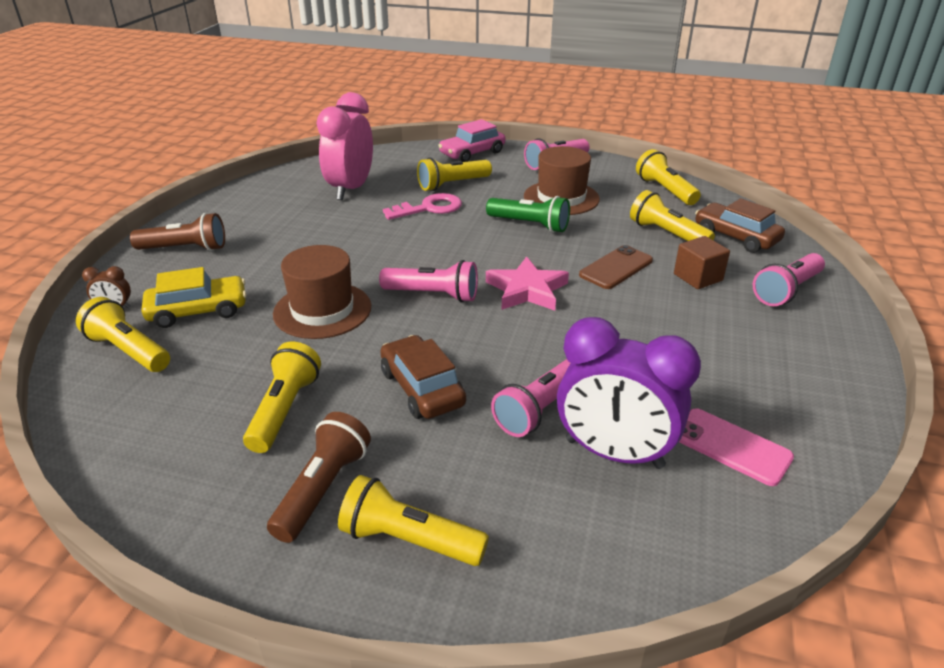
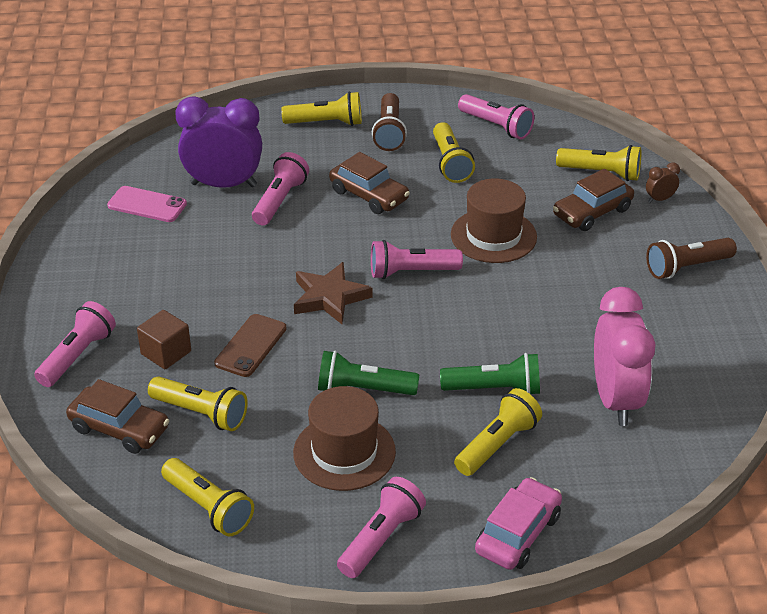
camera: 160 degrees right, 5 degrees up
(163, 456) = (496, 126): none -> pink flashlight
(198, 311) = (592, 212): yellow car -> brown car
(429, 208) = (494, 389): pink key -> green flashlight
(527, 290) = (329, 297): pink star -> brown star

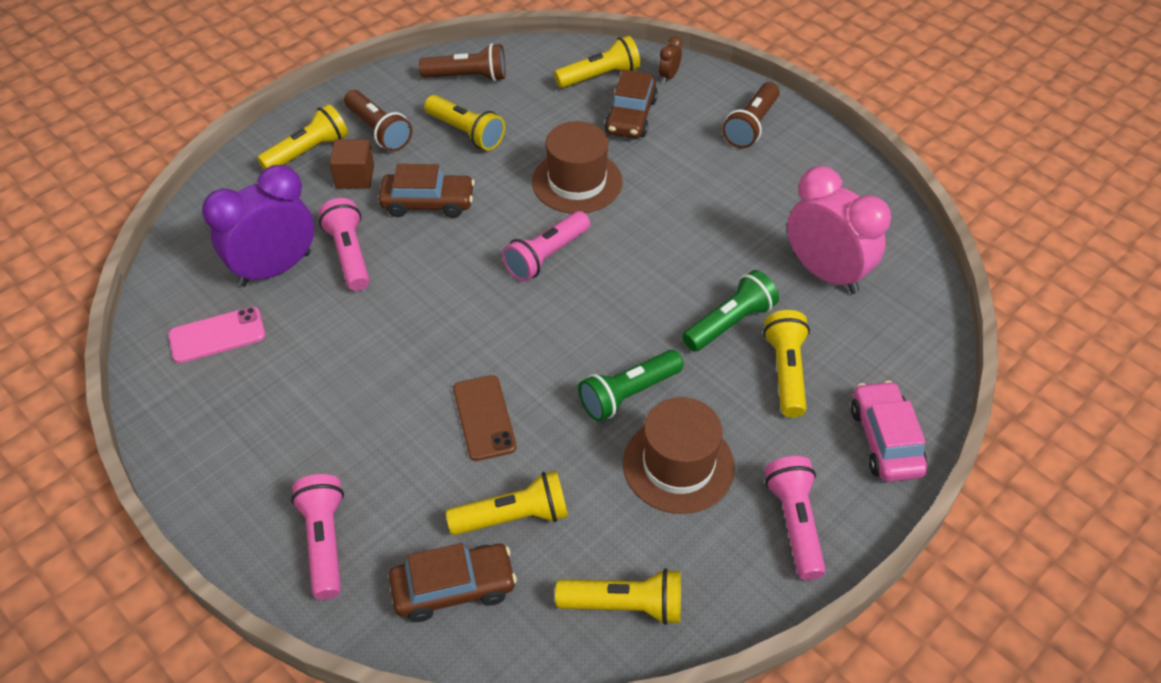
camera: 40 degrees left, 10 degrees up
(166, 353) = (411, 478): brown cube -> brown cube (355, 177)
(329, 297) = (502, 324): brown star -> none
(496, 126) = (468, 77): pink flashlight -> brown flashlight

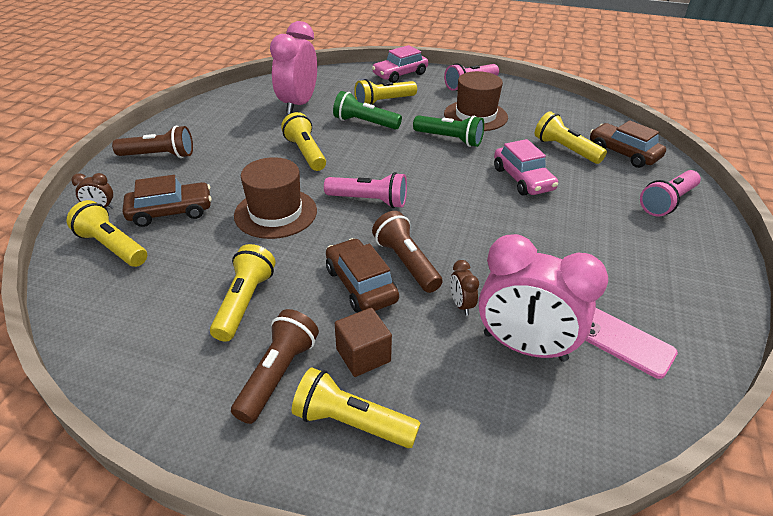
camera: 120 degrees left, 10 degrees down
(275, 269) = (524, 347): purple clock -> pink clock
(349, 254) = (461, 305): pink flashlight -> brown clock
(468, 77) = (142, 342): brown flashlight -> brown flashlight (406, 262)
(484, 418) = (523, 179): brown phone -> pink car
(625, 605) = (563, 110): yellow flashlight -> yellow flashlight (306, 153)

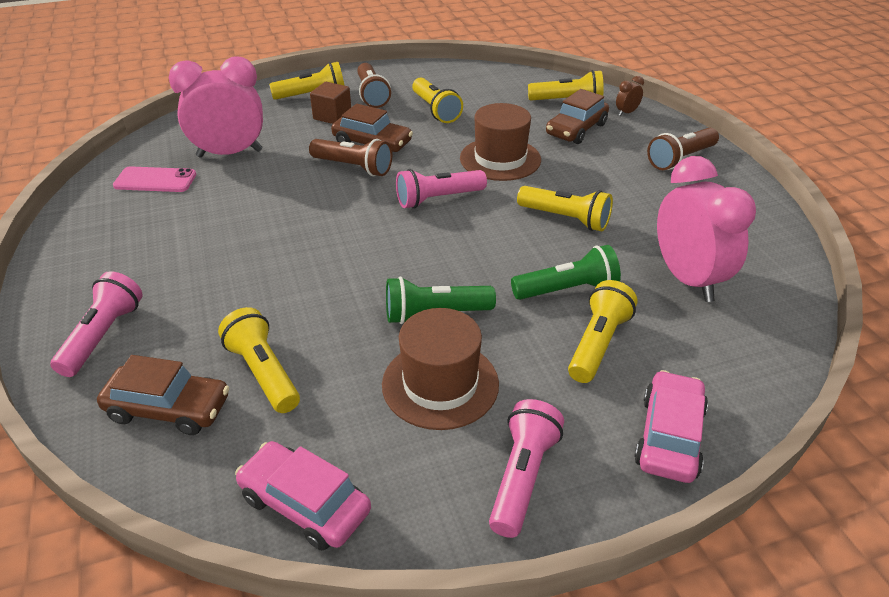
camera: 145 degrees right, 0 degrees up
(461, 305) = (289, 159): brown clock -> none
(523, 179) = (299, 291): pink car -> pink car (305, 504)
(565, 149) = (263, 372): yellow flashlight -> yellow flashlight turned 135 degrees counterclockwise

